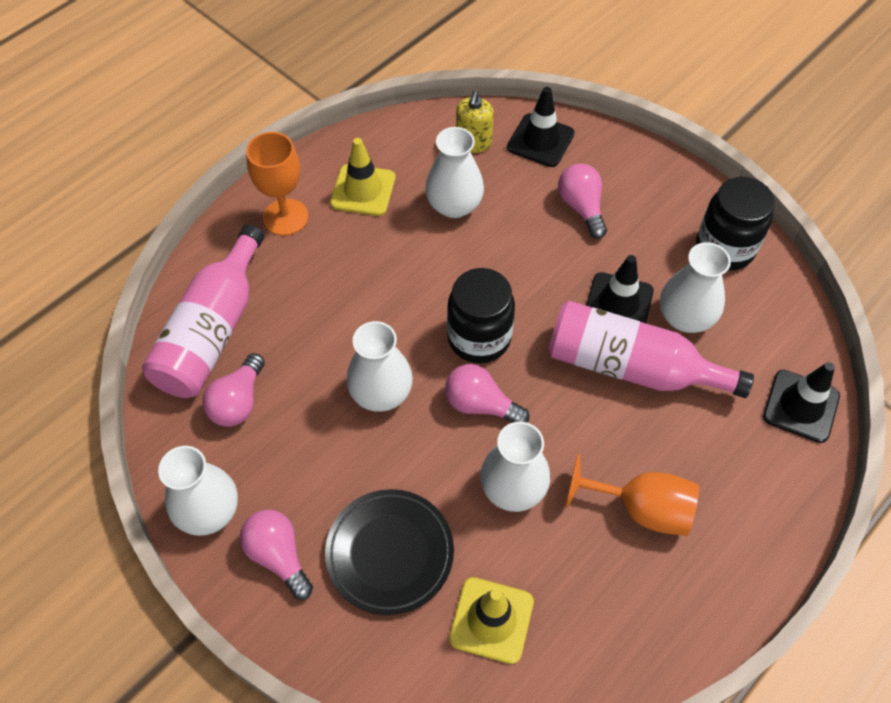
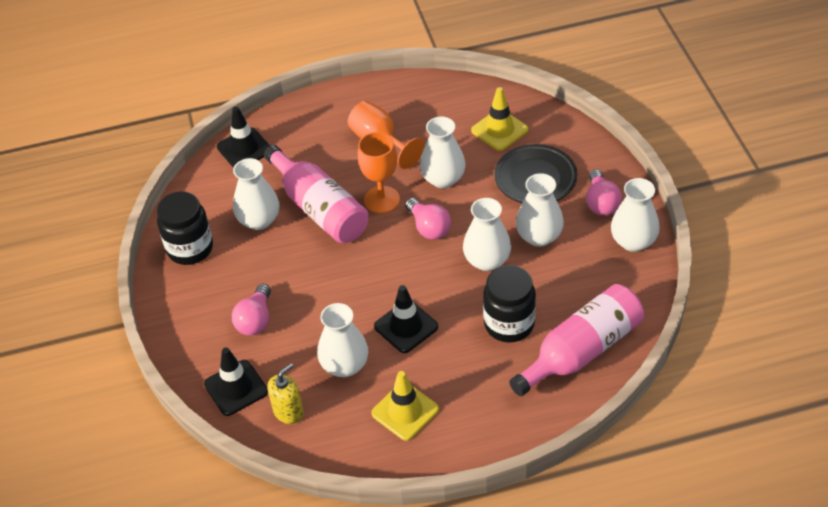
camera: 145 degrees left, 10 degrees down
(238, 401) = (585, 296): pink light bulb -> none
(285, 217) = (480, 417): orange goblet -> orange goblet (382, 200)
(336, 459) = (539, 236): none -> white vase
(479, 338) = (400, 265): black jar -> black jar (509, 324)
(618, 303) = (292, 246): black traffic cone -> black traffic cone (406, 326)

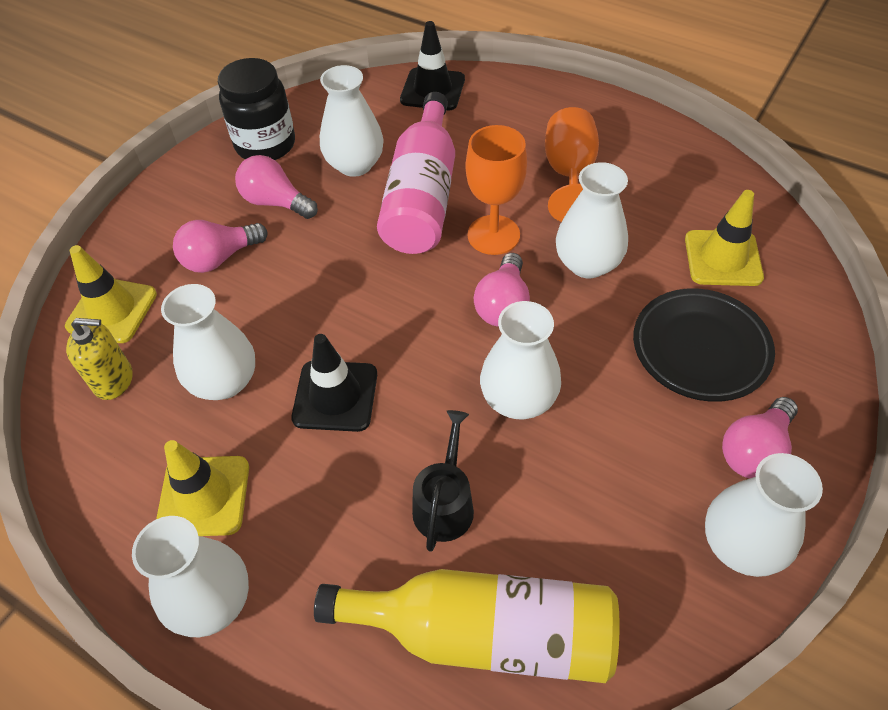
camera: 45 degrees right, 5 degrees up
(236, 388) = (112, 310): black traffic cone -> yellow traffic cone
(243, 271) = (275, 202): none -> pink light bulb
(509, 324) = (445, 503): black jar -> black watering can
(539, 236) = (618, 424): white vase -> white vase (212, 601)
(581, 351) = (485, 633): pink bottle -> yellow bottle

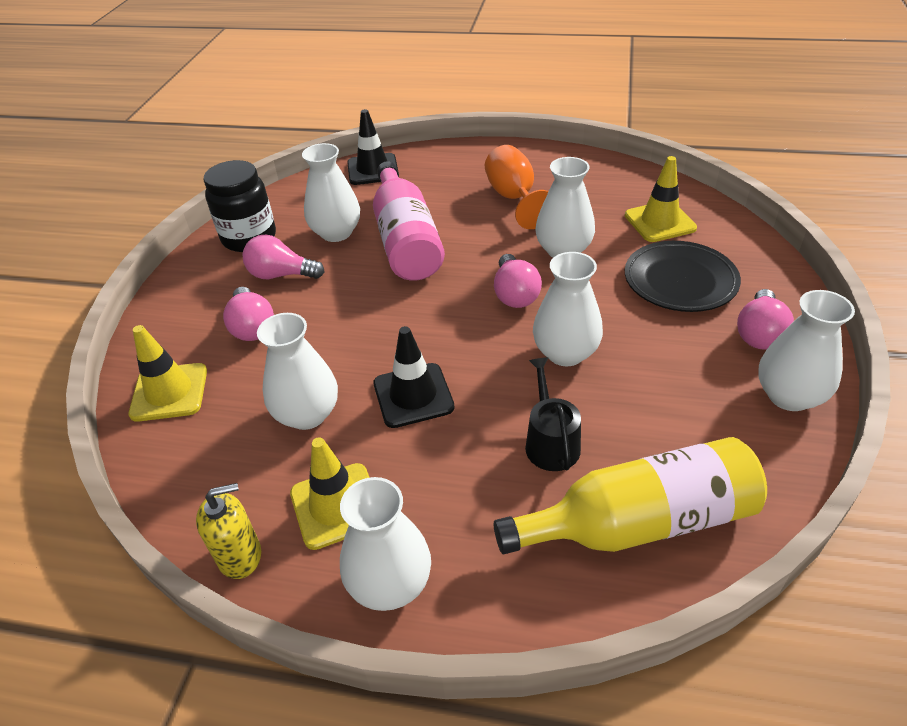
camera: 20 degrees left, 10 degrees down
(113, 380) = (200, 444): yellow soap dispenser -> yellow soap dispenser (240, 556)
(220, 258) = (252, 327): pink light bulb -> pink light bulb turned 60 degrees counterclockwise
(493, 235) = (479, 251): orange goblet -> none

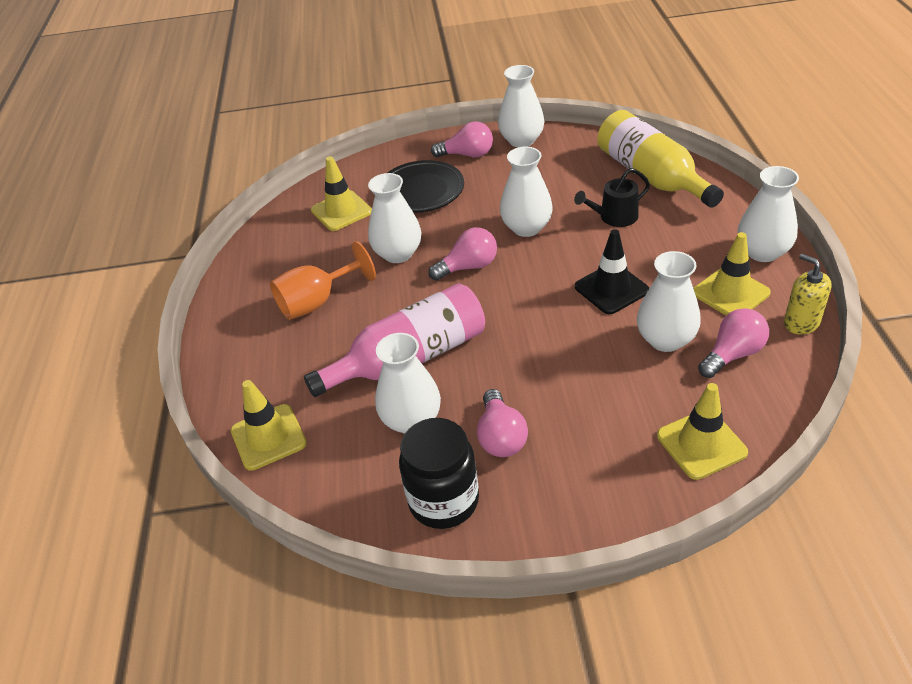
camera: 105 degrees left, 0 degrees up
(252, 327) = (588, 423): pink light bulb -> pink light bulb (732, 354)
(373, 170) = (268, 437): black traffic cone -> yellow traffic cone

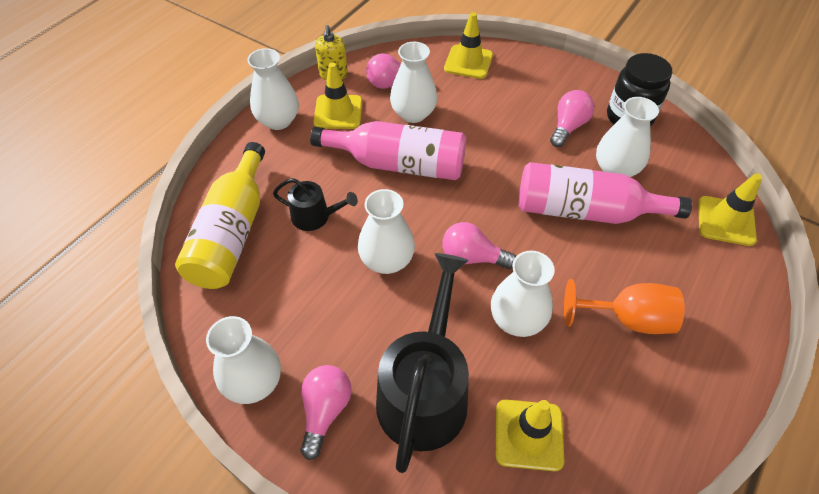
camera: 145 degrees left, 10 degrees up
(421, 191) = (425, 391): black plate -> black watering can
(467, 155) = (325, 411): pink light bulb -> pink light bulb turned 60 degrees clockwise
(611, 289) = (398, 164): black traffic cone -> pink bottle

